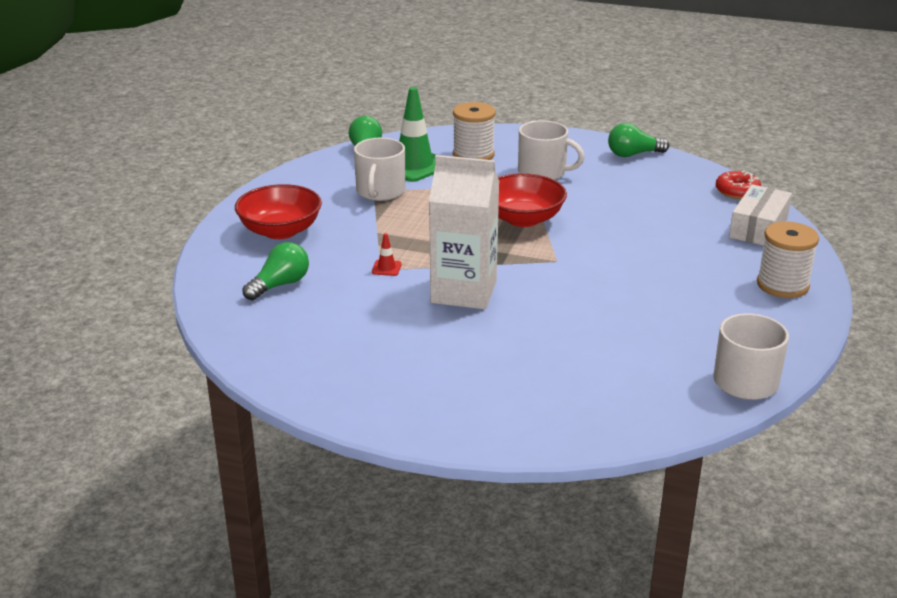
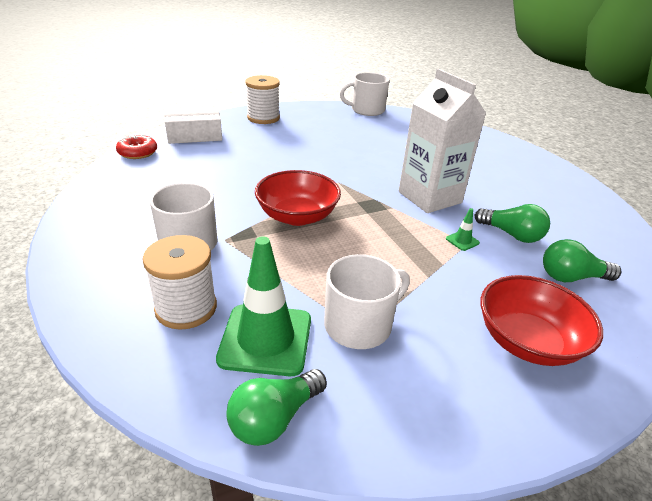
camera: 135 degrees left, 5 degrees up
(386, 268) = (462, 241): red traffic cone -> green traffic cone
(633, 154) = (93, 211): green light bulb -> green light bulb (511, 234)

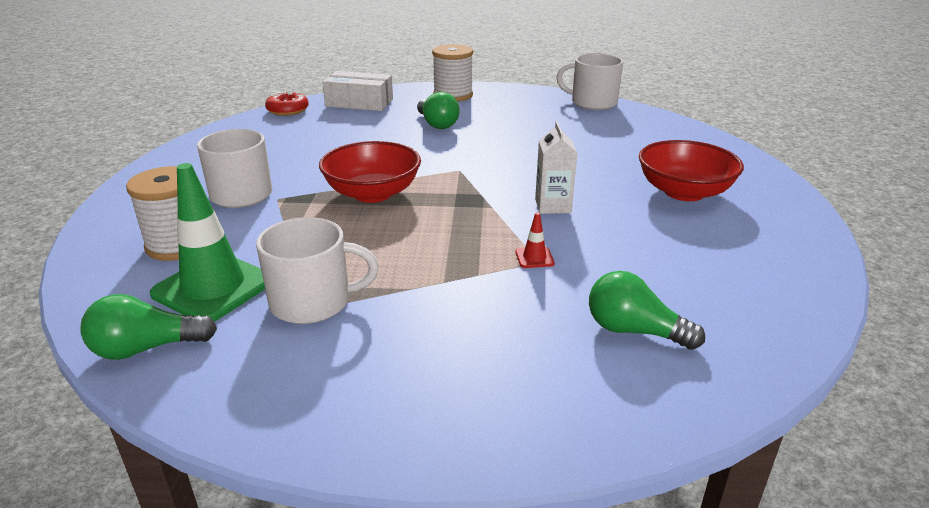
camera: 30 degrees right, 5 degrees down
(429, 197) = (553, 206): white carton -> white carton, size x0.52
(462, 241) = (534, 258): green traffic cone -> red traffic cone
(511, 234) = (612, 267): green light bulb -> green light bulb (437, 124)
(527, 341) = (479, 373): red bowl -> red bowl (684, 192)

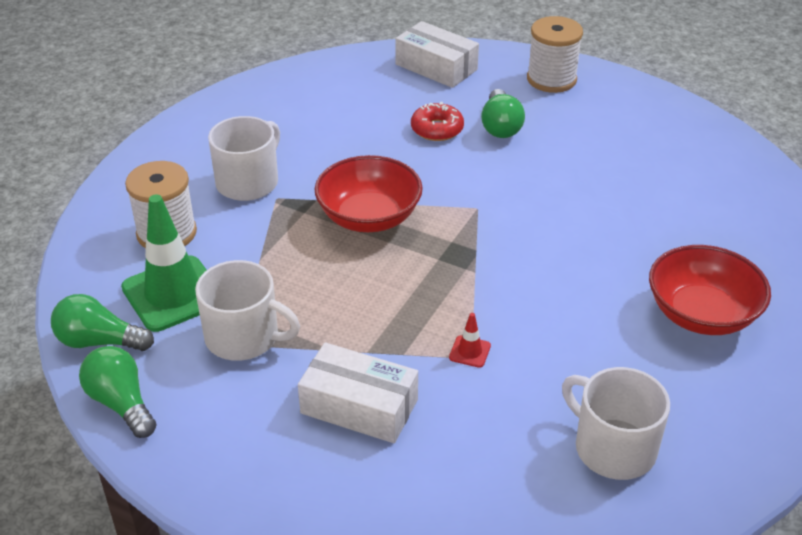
camera: 25 degrees right, 10 degrees up
(288, 110) = (353, 61): red donut -> red donut (437, 129)
(469, 323) = (359, 406): none -> white box
(553, 206) = (539, 290): white carton -> none
(592, 102) = (716, 135): white mug -> white mug (613, 447)
(634, 331) = (498, 466): green light bulb -> green light bulb (121, 403)

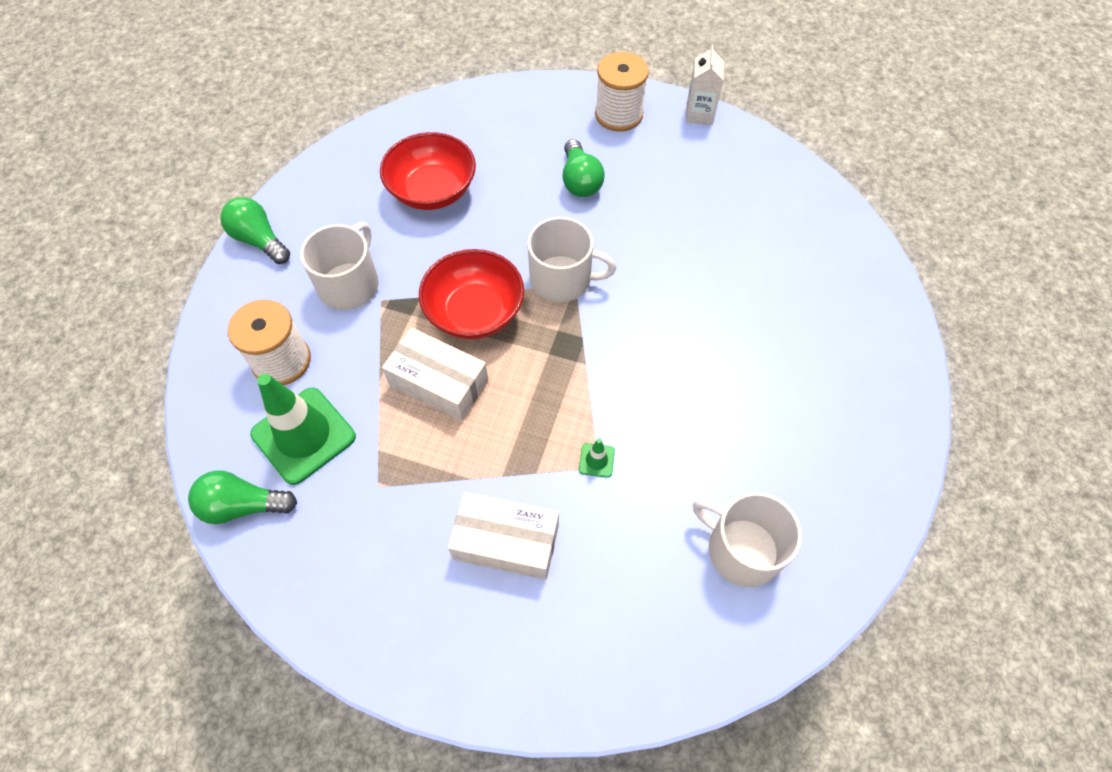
camera: 10 degrees left, 20 degrees up
(121, 403) = (280, 576): green light bulb -> green light bulb (259, 240)
(244, 337) = (382, 477): white mug -> white mug (562, 279)
(436, 67) = (506, 112): white box -> white box (438, 382)
(437, 129) = (520, 192): red donut -> none
(470, 351) = (596, 460): red traffic cone -> green traffic cone
(636, 87) = (699, 114): none -> white carton
(701, 314) = (797, 382): red bowl -> red bowl (432, 190)

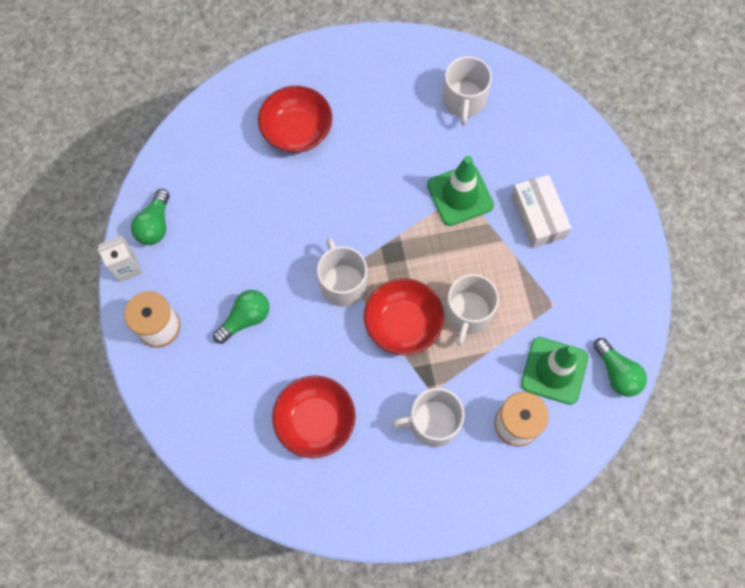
camera: 120 degrees left, 10 degrees up
(259, 240) = (436, 519): green light bulb -> green light bulb (155, 225)
(438, 382) = (467, 313): white box -> white mug
(596, 460) = (460, 195): green traffic cone -> green traffic cone, size x2.46
(791, 324) = (297, 131): none -> red bowl

